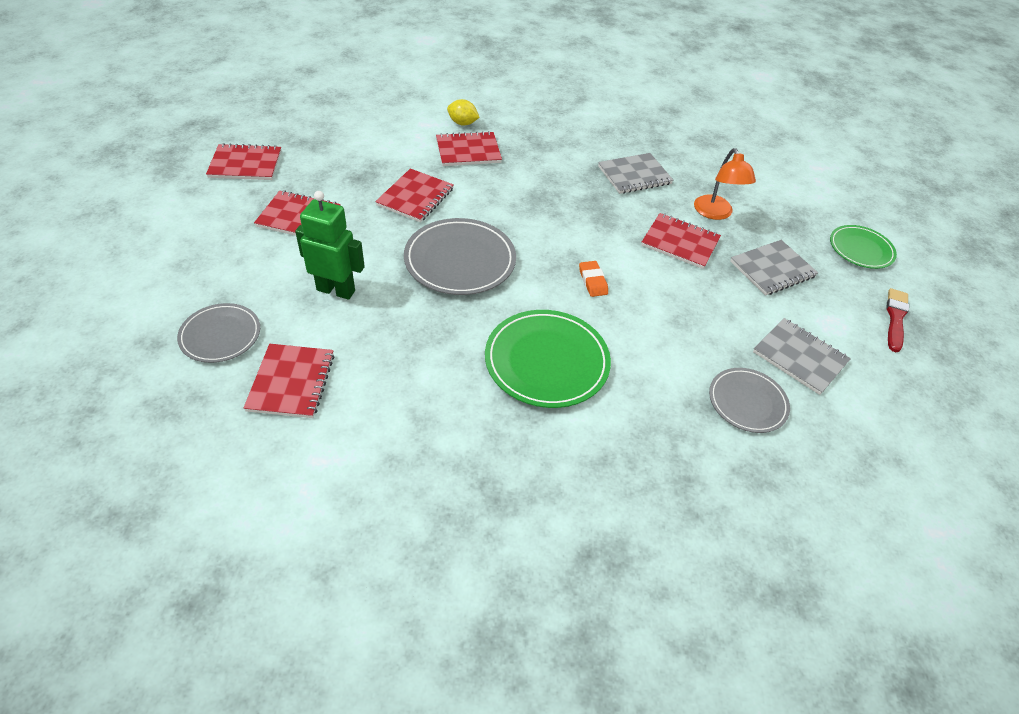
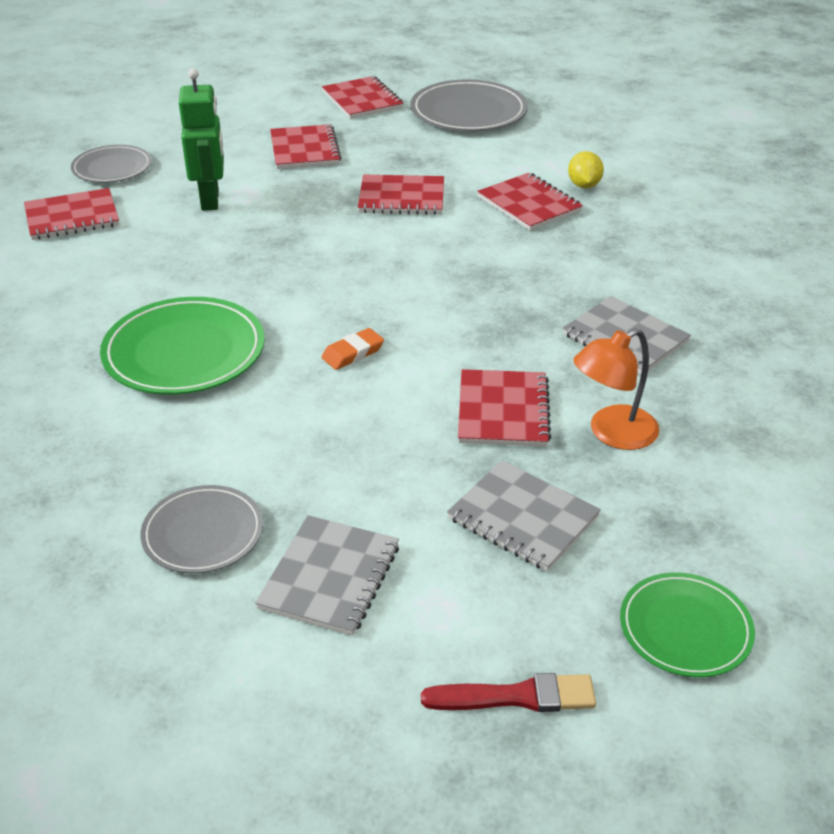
camera: 70 degrees right, 10 degrees down
(460, 260) = (315, 253): grey plate -> grey plate (468, 112)

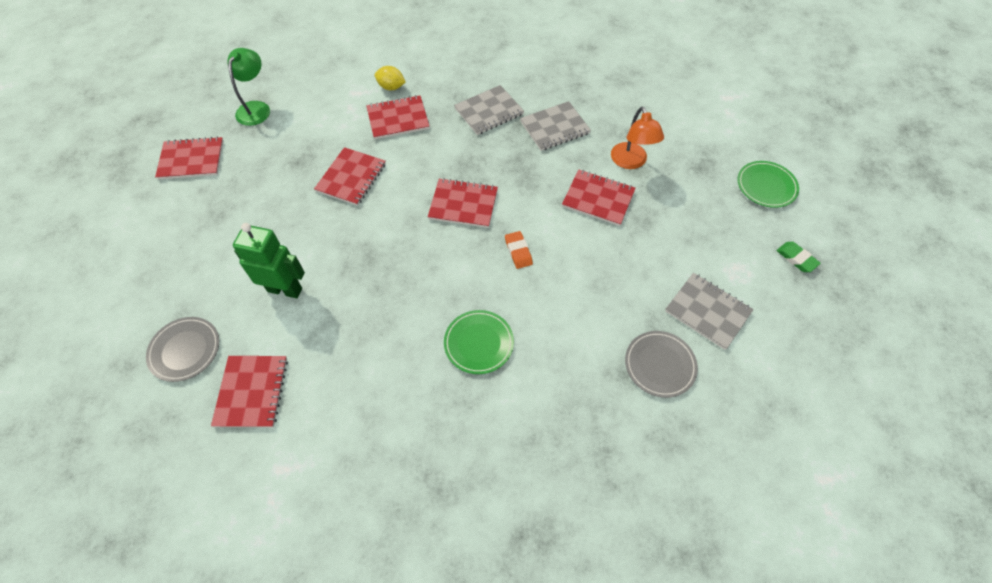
camera: 70 degrees left, 20 degrees up
(184, 352) = (479, 343): green plate -> green plate, size x0.62
(304, 149) = (245, 214): red notebook -> red notebook (463, 204)
(468, 112) = (256, 108): grey plate -> green lamp
(516, 696) = (796, 258): red brush -> green eraser
(523, 518) = (683, 218): grey notebook -> grey notebook (489, 111)

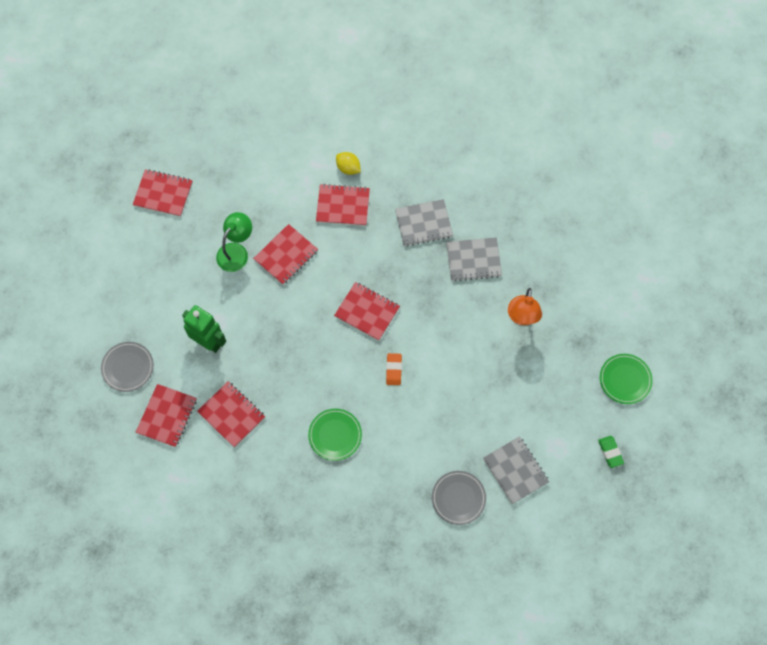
camera: 20 degrees right, 10 degrees up
(256, 108) = (227, 154): green lamp -> green lamp (236, 251)
(598, 199) = (478, 344): red notebook -> red notebook (231, 415)

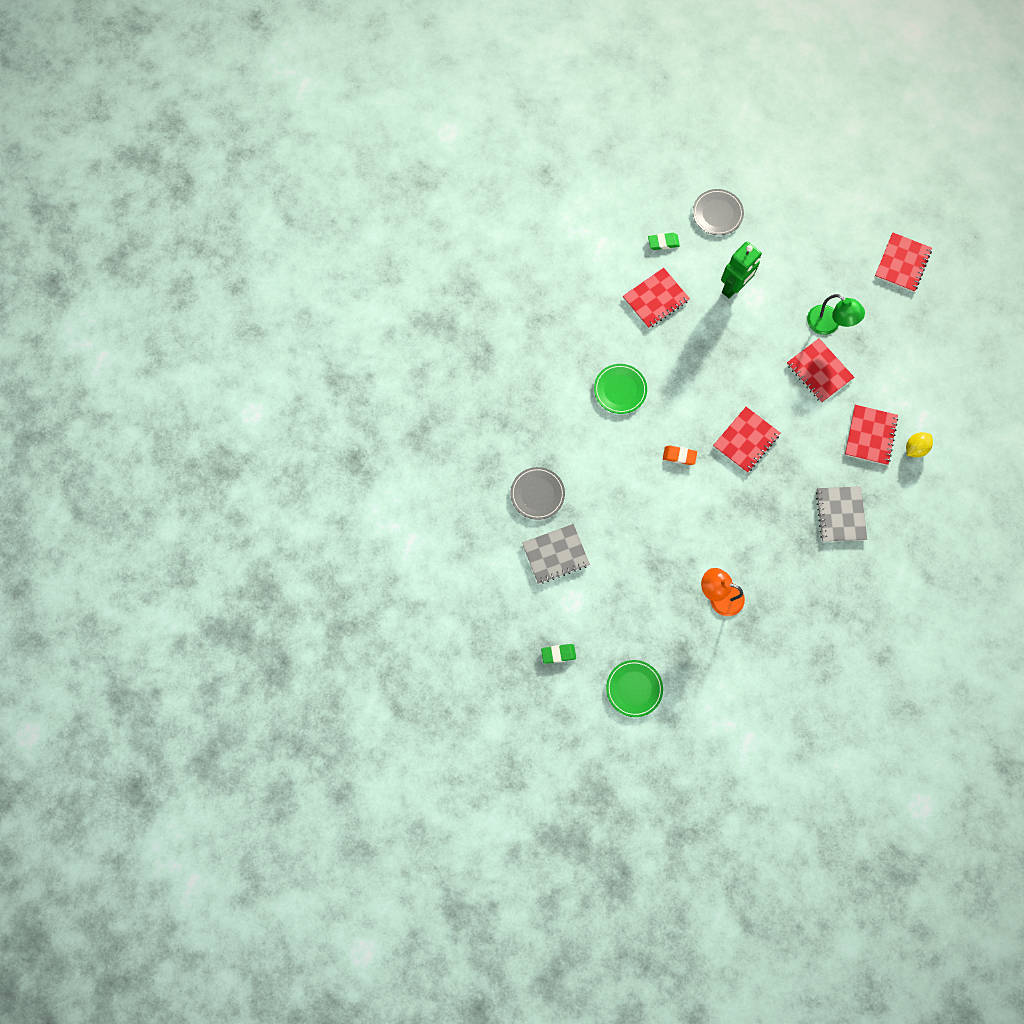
camera: 100 degrees right, 5 degrees up
(167, 416) = (663, 242): red notebook -> green eraser
(473, 260) = (791, 558): grey notebook -> none

